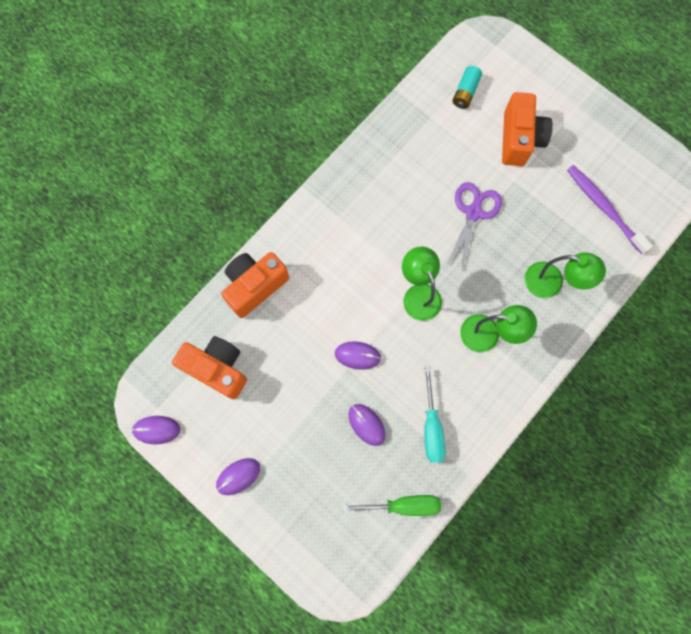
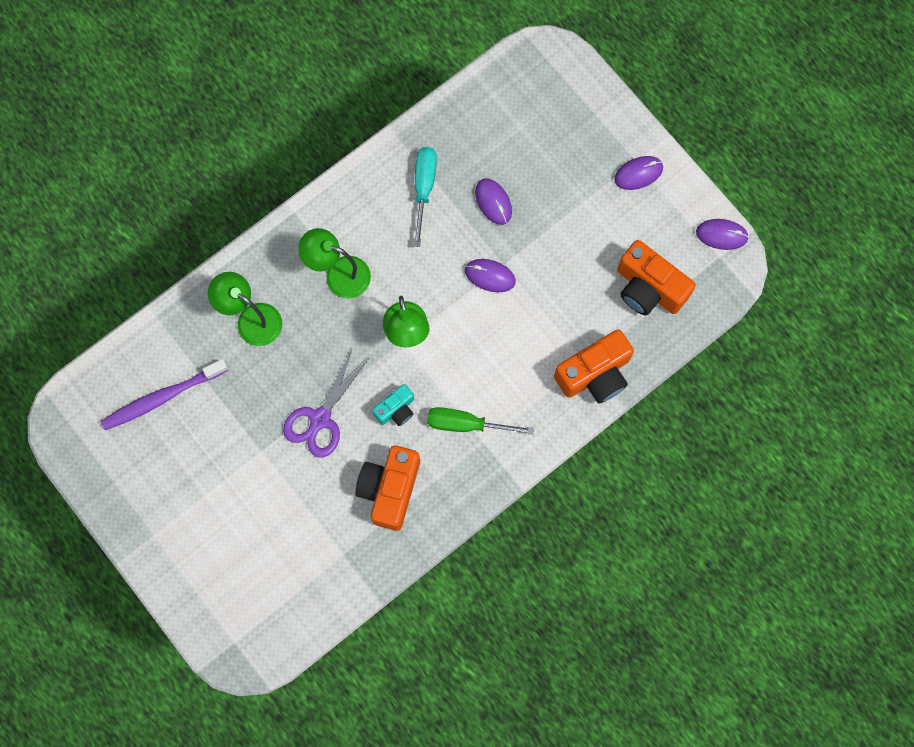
camera: 170 degrees left, 0 degrees up
(404, 505) = (469, 117): green screwdriver -> green screwdriver (465, 424)
(414, 230) = (396, 410): none -> turquoise camera
(465, 92) = (291, 581): turquoise battery -> none
(519, 139) = (239, 504): orange camera -> orange camera (389, 489)
(604, 208) = (163, 397): purple toothbrush -> purple toothbrush turned 90 degrees clockwise

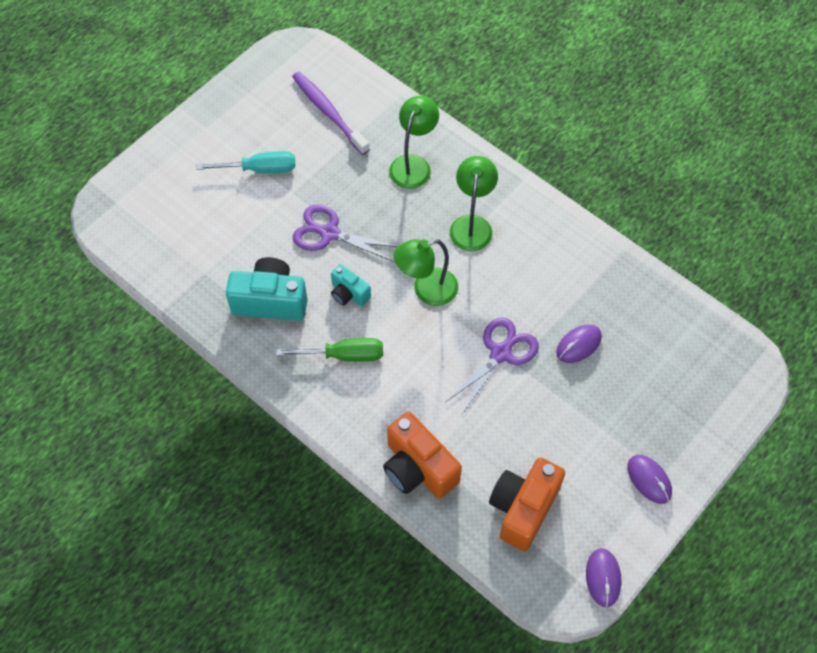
camera: 80 degrees right, 15 degrees down
(389, 489) = (270, 301): orange camera -> turquoise camera
(424, 187) = (577, 281): turquoise screwdriver -> turquoise screwdriver (260, 169)
(465, 424) = (345, 355): green screwdriver -> green screwdriver turned 90 degrees clockwise
(490, 276) = (500, 353): purple mouse -> purple scissors

